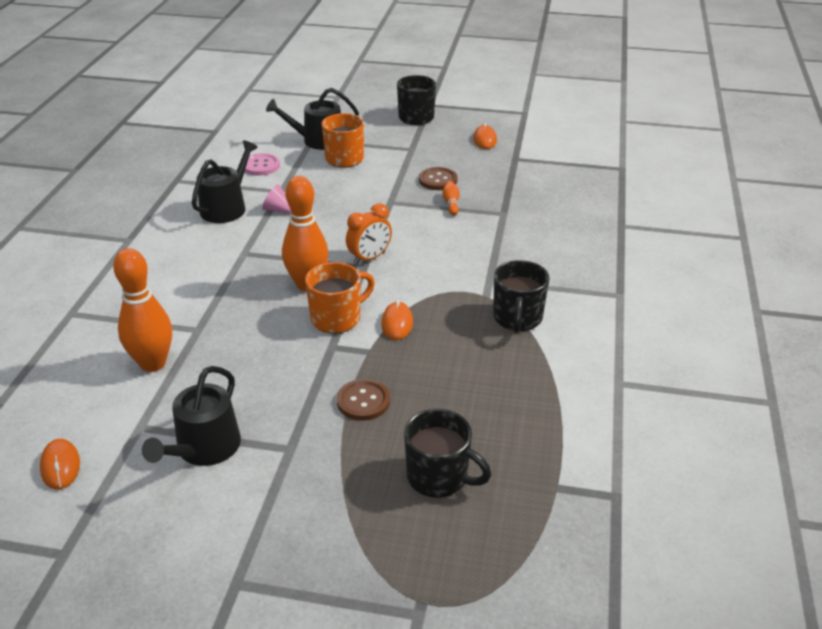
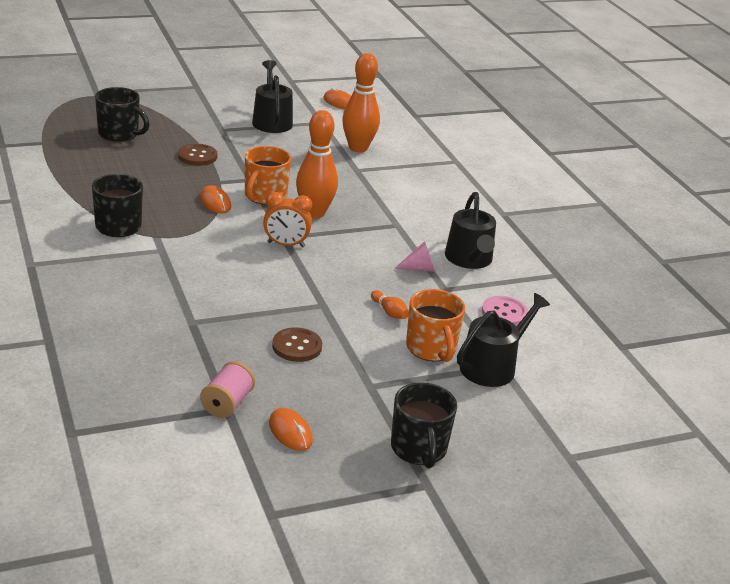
camera: 145 degrees right, 5 degrees down
(369, 258) = (286, 244): orange clock -> orange clock turned 105 degrees counterclockwise
(439, 477) = (119, 134): black mug -> black mug turned 150 degrees counterclockwise
(451, 203) = (257, 319): orange bowling pin -> orange bowling pin (389, 312)
(513, 160) = (227, 404): none -> pink spool

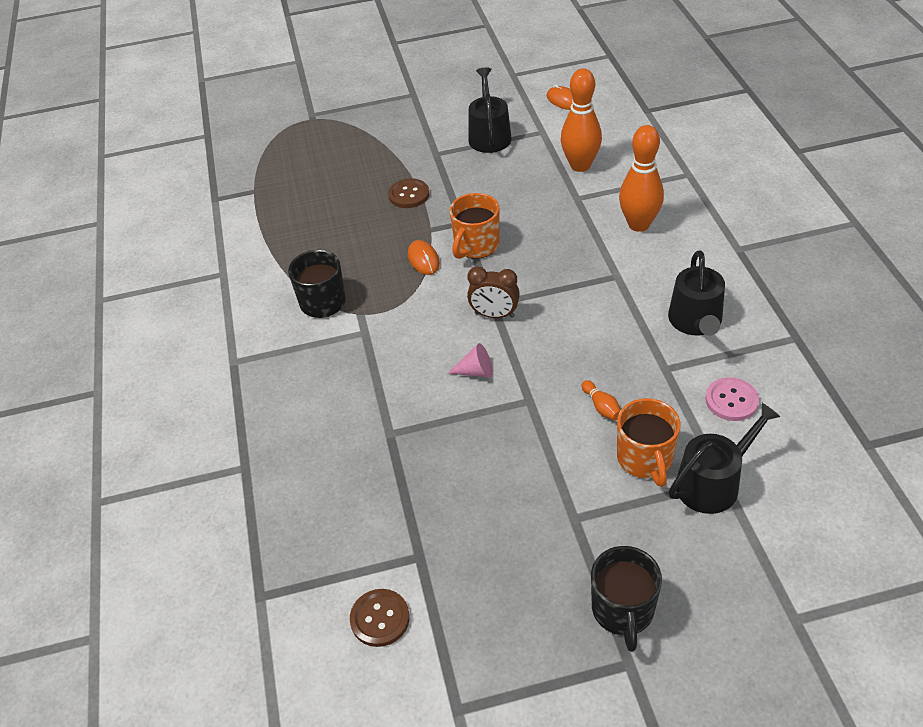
camera: 15 degrees right, 15 degrees up
(119, 134) = (331, 171): black mug -> none
(227, 404) = (420, 550): pink spool -> none
(286, 244) = (494, 315): orange clock -> brown clock
(290, 432) = (484, 589): orange mouse -> none
(297, 346) = (498, 463): brown button -> brown button (380, 618)
(314, 213) = (527, 266): orange bowling pin -> orange bowling pin (639, 224)
(419, 268) = (638, 339): pink cone -> pink cone (476, 371)

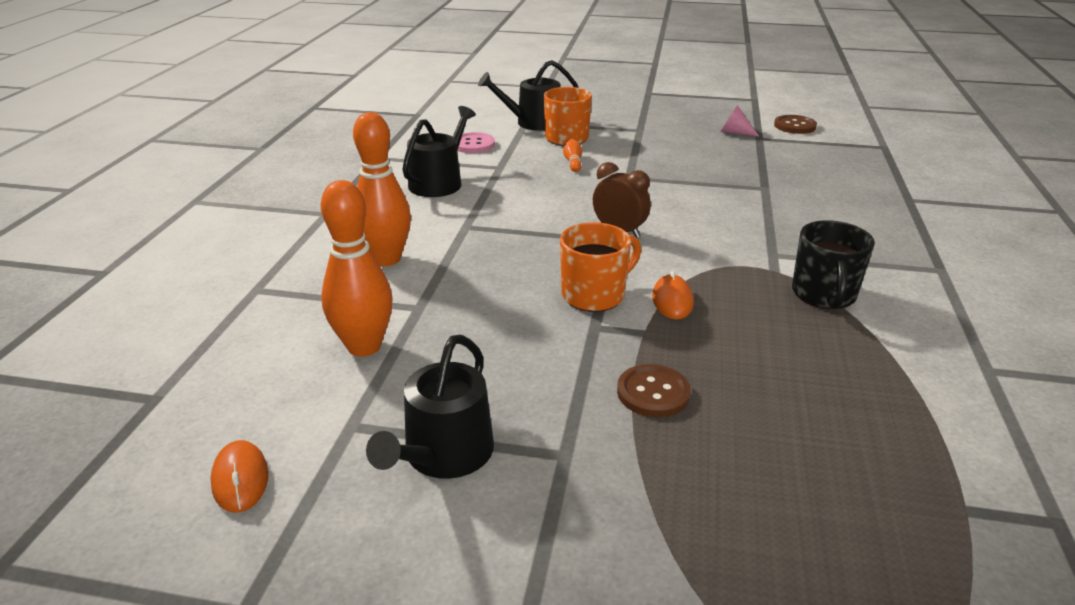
camera: 160 degrees left, 15 degrees down
(476, 371) = (665, 201): pink cone -> pink cone (734, 133)
(623, 611) = (637, 103): black mug -> none

